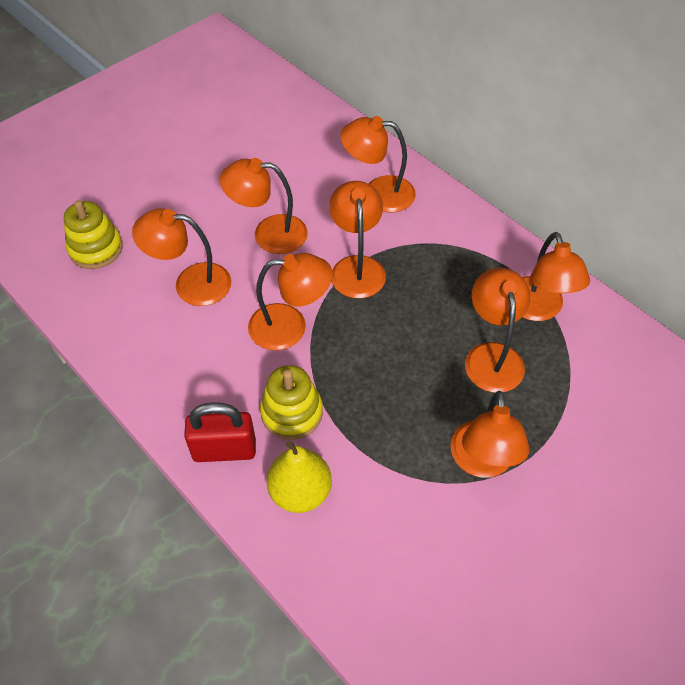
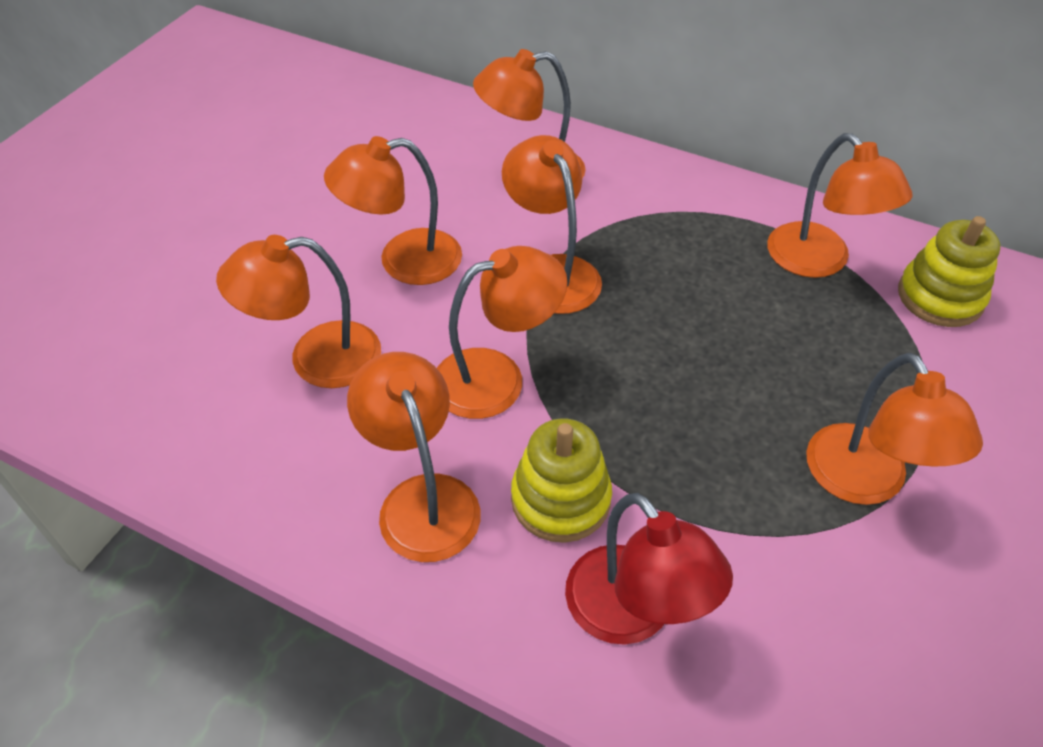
camera: 20 degrees left, 5 degrees down
(96, 249) = (140, 349): yellow stacking toy -> yellow stacking toy (940, 297)
(224, 450) = (484, 589): red padlock -> none
(300, 491) = (633, 614): yellow pear -> red lamp
(492, 356) = (796, 336): orange lamp -> orange lamp (422, 499)

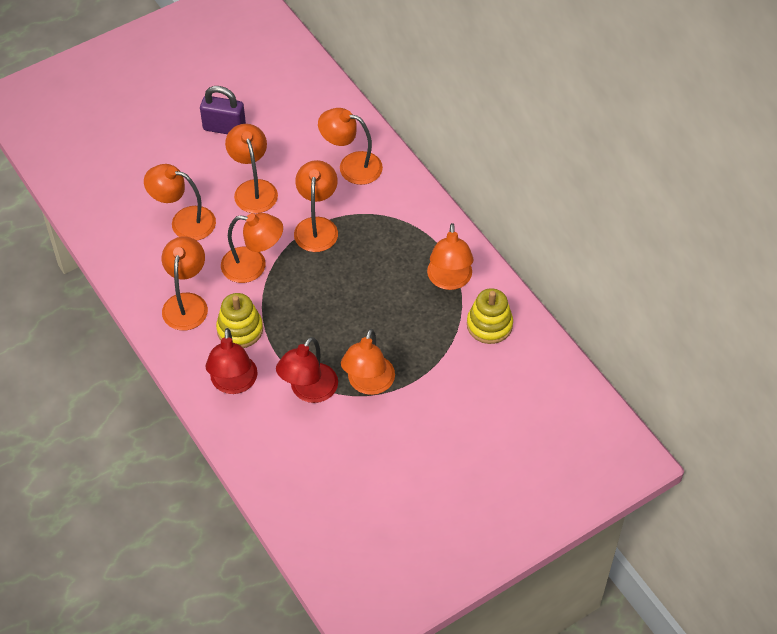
camera: 30 degrees right, 5 degrees up
(290, 197) = (224, 128): none -> purple padlock
(403, 261) = (253, 189): orange lamp -> orange lamp turned 60 degrees clockwise
(781, 551) = (309, 391): none -> red lamp

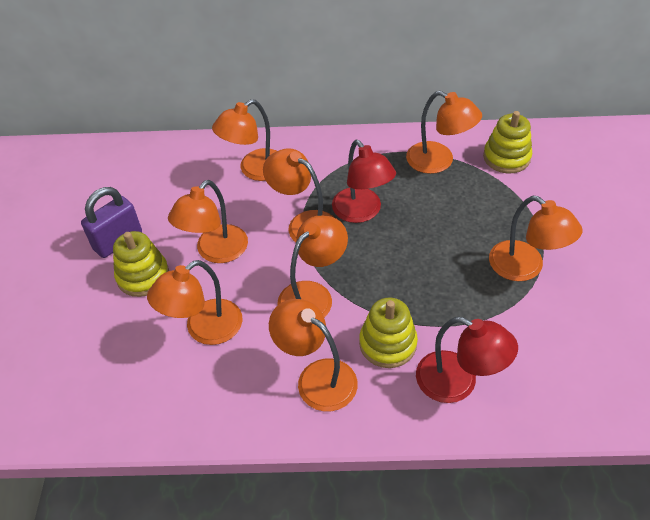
camera: 55 degrees left, 5 degrees down
(204, 161) = (143, 276): none -> yellow stacking toy
(253, 189) = (215, 252): orange lamp -> orange lamp turned 75 degrees counterclockwise
(309, 391) = (507, 319): red lamp -> red lamp (362, 212)

